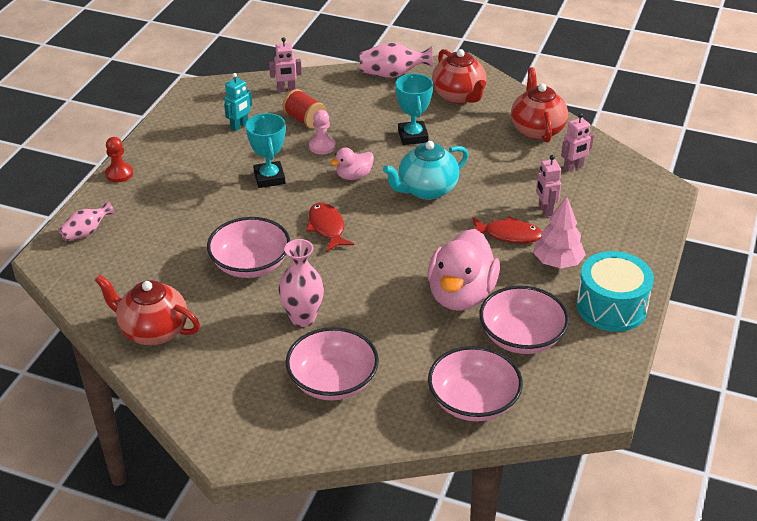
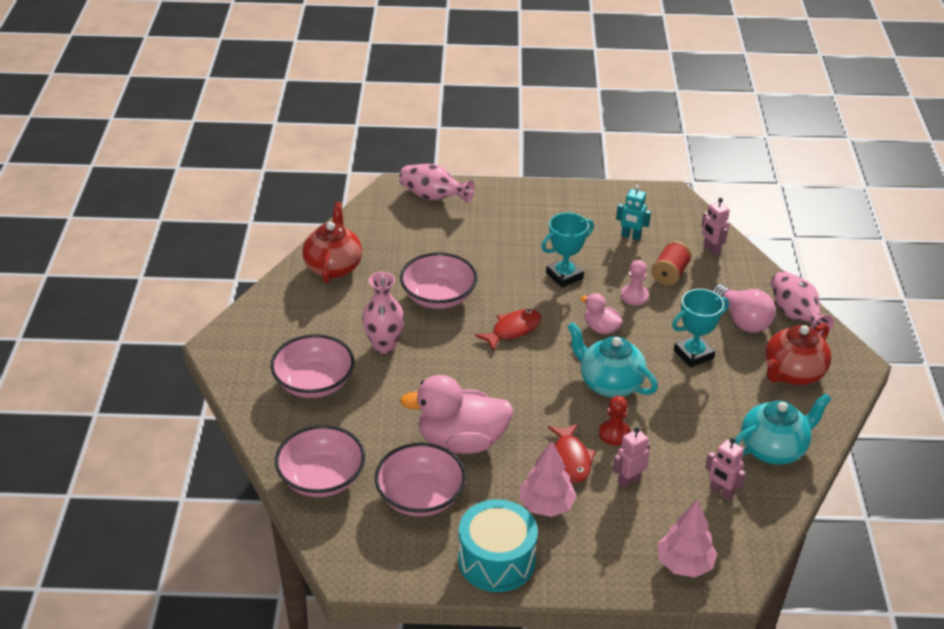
camera: 70 degrees right, 0 degrees up
(86, 232) = (433, 197): pink vase -> pink vase, size x1.54
(119, 174) = (517, 190): red pawn -> red pawn (614, 434)
(384, 101) = (742, 320): none -> pink light bulb
(537, 129) = (773, 449): red teapot -> turquoise teapot
(642, 206) = (684, 564): none -> pink tree

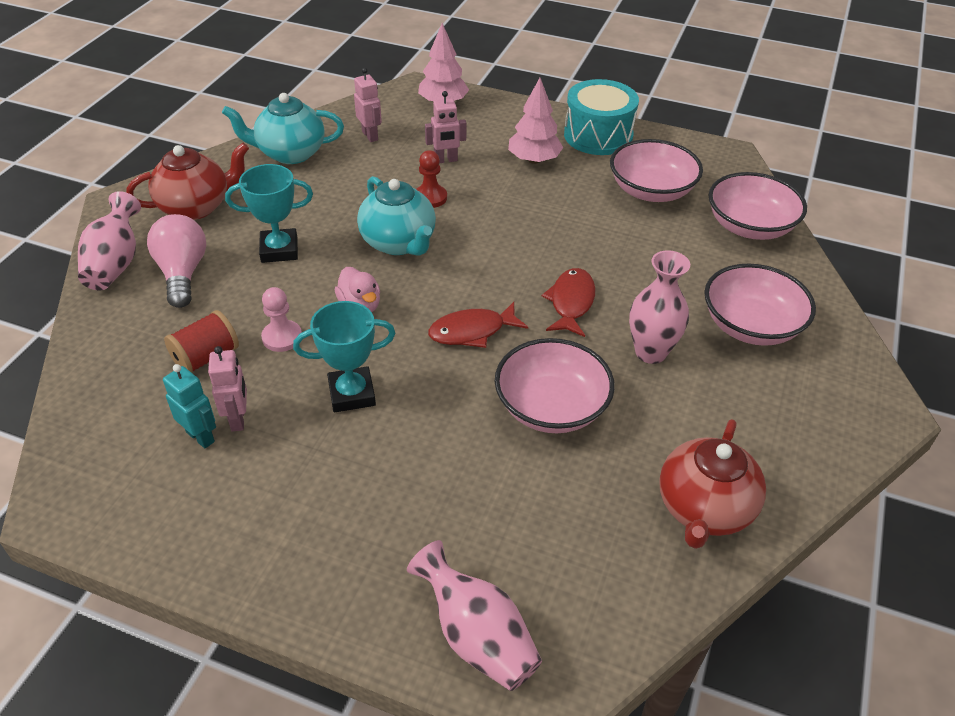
camera: 160 degrees left, 5 degrees up
(461, 441) = (592, 226): pink duck -> none
(571, 459) = (488, 187): red fish -> red fish (571, 302)
(711, 249) = (110, 380): pink robot -> pink robot (238, 419)

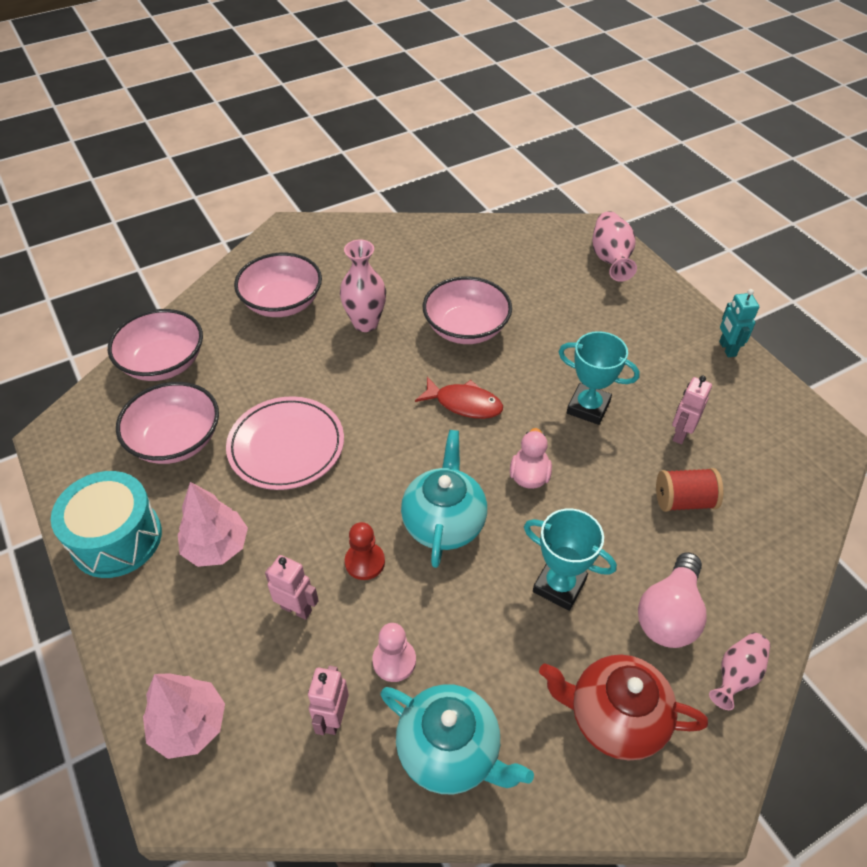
camera: 140 degrees left, 5 degrees up
(115, 263) = (736, 675): pink vase -> pink vase, size x0.65
(201, 437) = (714, 436): turquoise robot -> turquoise robot (727, 349)
(282, 337) = (612, 483): pink pawn -> pink pawn (394, 661)
(571, 302) = (371, 384): red fish -> none
(572, 227) = (286, 446): none -> pink plate
(703, 509) = (445, 244): red teapot -> none

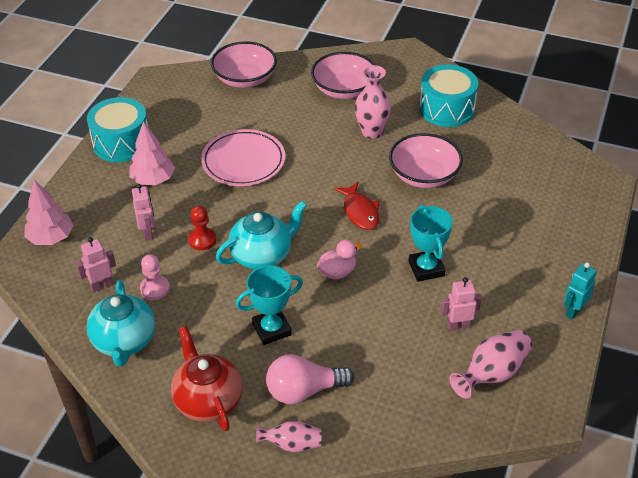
camera: 50 degrees right, 5 degrees down
(176, 440) = (200, 120): pink bowl -> none
(398, 256) = (446, 109): none -> turquoise drum
(559, 585) = (271, 329): turquoise trophy -> turquoise trophy turned 75 degrees clockwise
(610, 259) = (585, 205): pink vase -> pink vase (492, 374)
(684, 501) = (401, 355): red spool -> none

